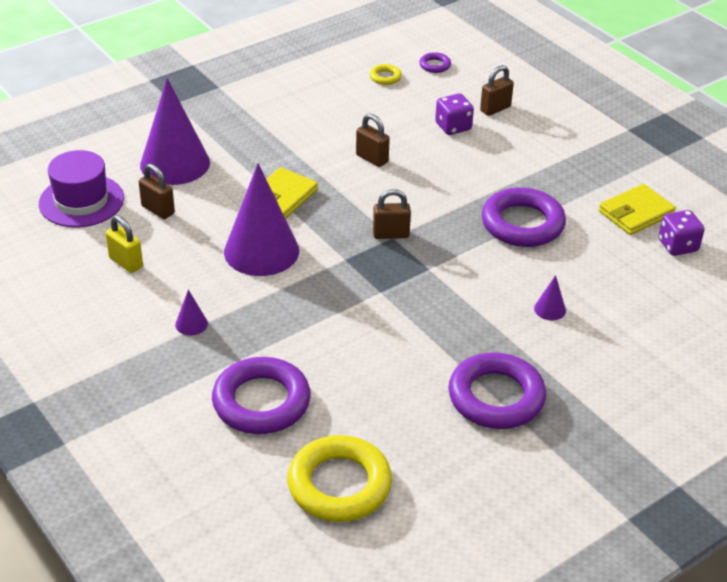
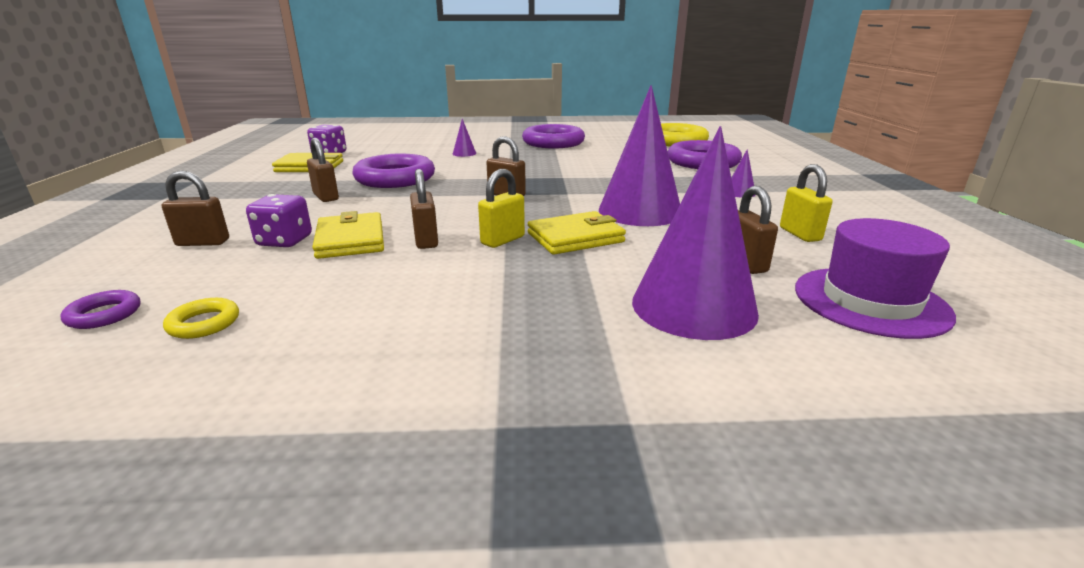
camera: 145 degrees left, 15 degrees down
(325, 177) = (502, 240): none -> yellow padlock
(417, 142) = (350, 240): none -> yellow wallet
(522, 175) = (326, 197): none -> brown padlock

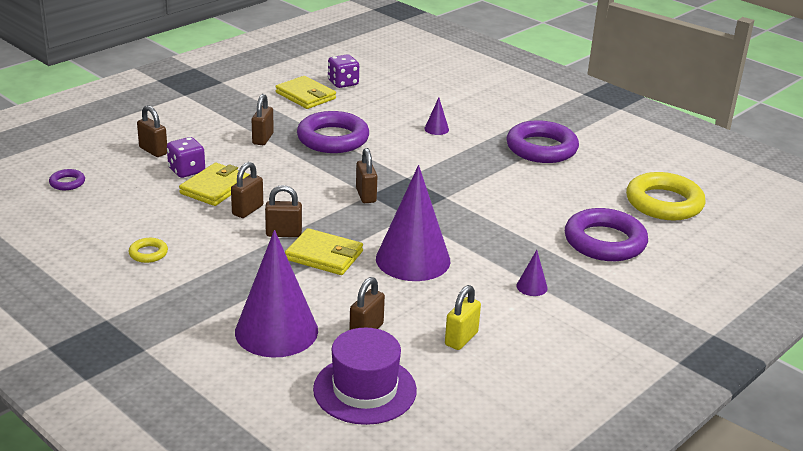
camera: 45 degrees right, 5 degrees up
(204, 323) = (90, 210): yellow ring -> yellow ring (148, 253)
(502, 240) = (284, 233): yellow padlock -> brown padlock

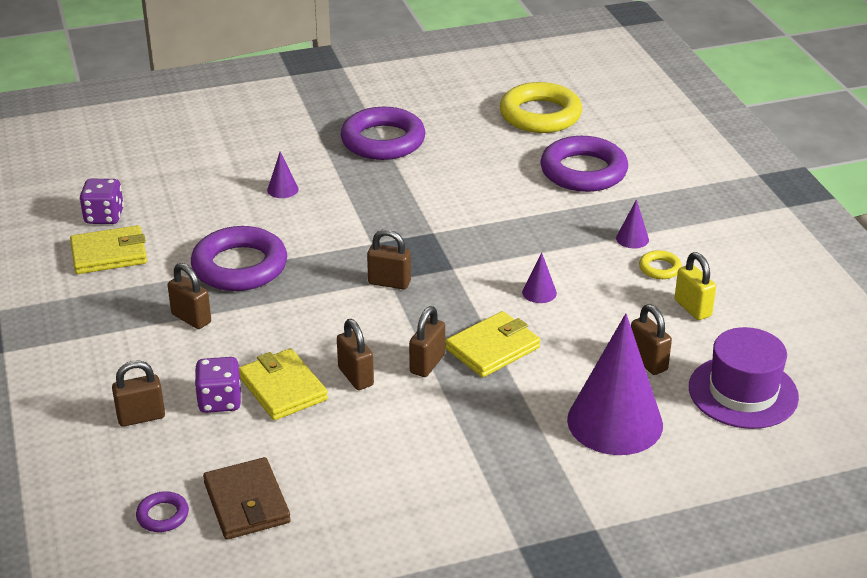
camera: 60 degrees left, 5 degrees up
(94, 206) = (247, 502): none -> brown wallet
(148, 253) = (397, 480): yellow ring -> yellow ring (659, 268)
(413, 259) = (539, 292): purple cone -> purple cone, size x0.40

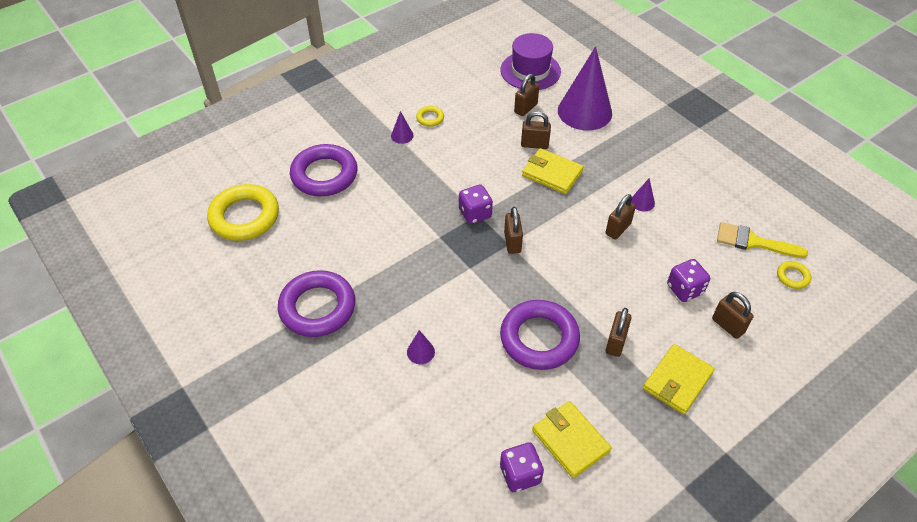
camera: 110 degrees left, 15 degrees up
(163, 515) = (792, 277): purple ring -> yellow ring
(247, 502) = (753, 242): brown wallet -> yellow brush
(282, 388) = (652, 261): yellow wallet -> yellow wallet (677, 381)
(427, 364) = (584, 199): brown padlock -> brown padlock (534, 144)
(455, 266) = (475, 213): none -> purple dice
(539, 292) = (483, 166): purple cone -> purple cone (642, 202)
(692, 308) = (465, 99): yellow padlock -> none

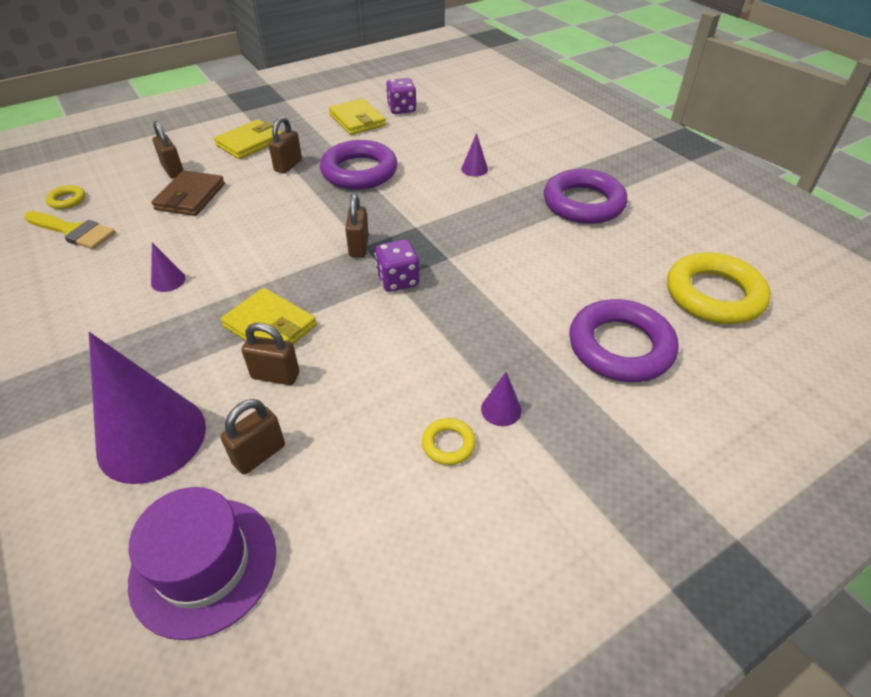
camera: 175 degrees left, 5 degrees down
(618, 229) = (222, 253): brown padlock -> none
(685, 289) = (190, 197): purple dice -> brown wallet

